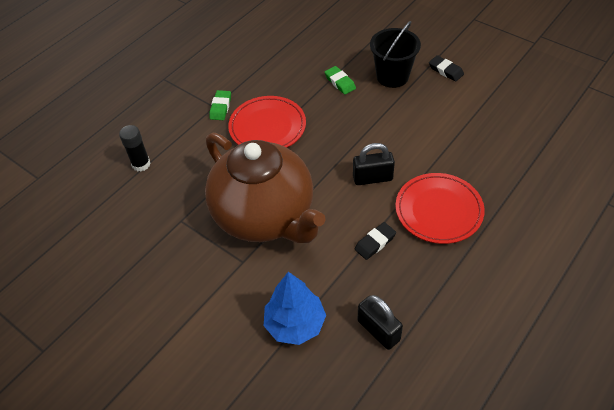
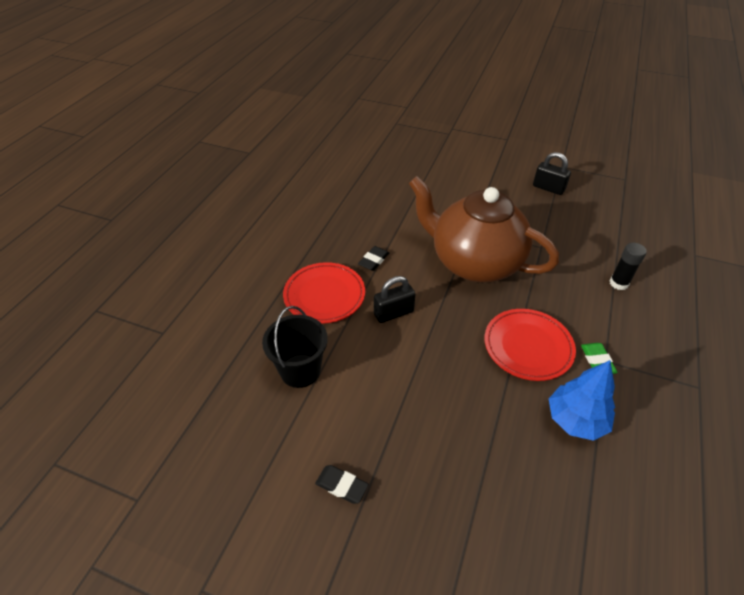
camera: 160 degrees right, 5 degrees down
(295, 324) = (412, 204): blue tree -> blue tree (575, 420)
(340, 82) = (479, 430): green eraser -> none
(378, 330) = (354, 211): black padlock -> black padlock (548, 188)
(392, 76) = (413, 457): black bucket -> black bucket (300, 370)

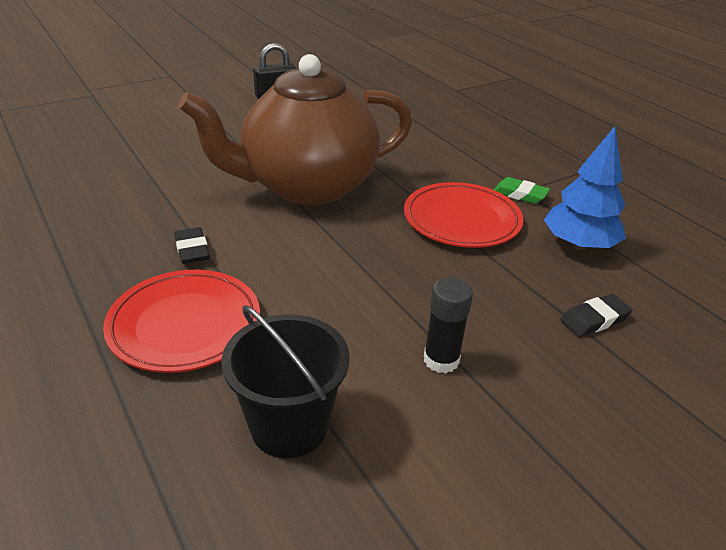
camera: 55 degrees left, 10 degrees down
(342, 485) = (533, 487): black eraser -> black eraser (594, 319)
(393, 313) = (300, 281): black padlock -> none
(619, 283) = (443, 134): black glue stick -> black glue stick (441, 360)

